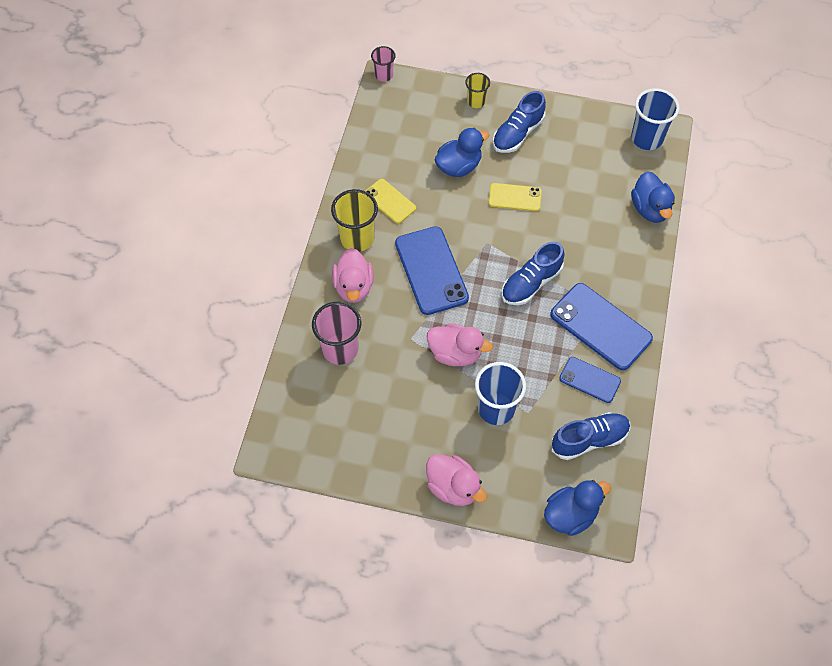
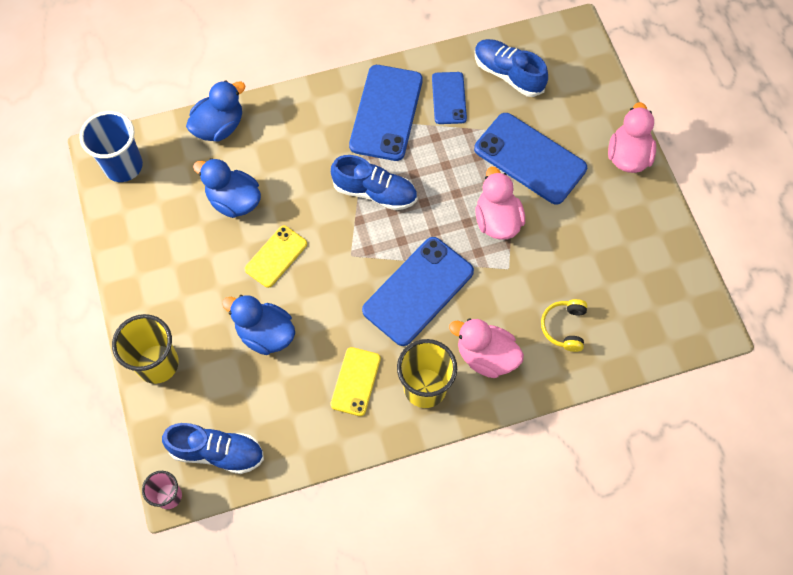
camera: 120 degrees left, 5 degrees up
(340, 349) = (564, 327): pink cup -> yellow headphones
(353, 287) = (486, 356): pink duck -> pink duck turned 120 degrees counterclockwise
(476, 101) = (157, 364): yellow cup -> yellow cup, size x1.70
(496, 409) = (530, 158): blue cup -> blue phone
(515, 197) = (276, 256): yellow phone -> yellow phone turned 60 degrees clockwise
(517, 133) = (184, 295): blue shoe -> blue shoe (217, 452)
(570, 514) = (585, 59): blue duck -> blue duck (234, 201)

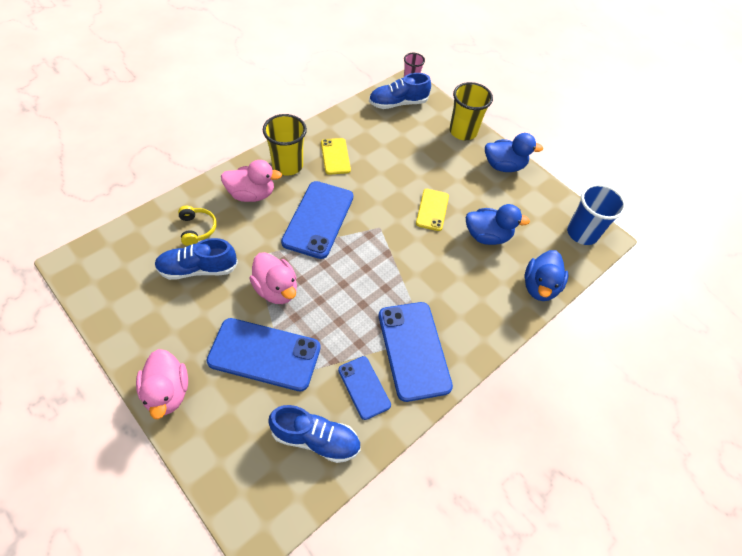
camera: 150 degrees right, 10 degrees down
(265, 334) = (409, 164): blue duck -> blue duck (504, 166)
(375, 192) = (386, 278): blue shoe -> blue shoe (198, 269)

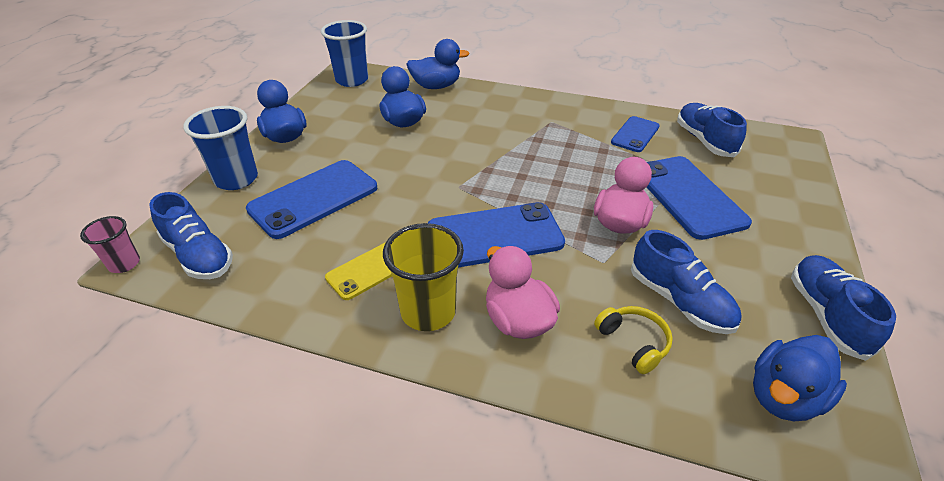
camera: 115 degrees left, 15 degrees down
(116, 263) = (783, 397): none -> blue duck
(122, 331) = (826, 315): none -> blue shoe
(167, 392) = (807, 237): pink duck -> none
(197, 229) = (633, 343): yellow headphones -> yellow headphones turned 105 degrees clockwise
(413, 350) = (571, 123): blue phone -> blue phone (314, 198)
(432, 210) = (397, 161): yellow phone -> none
(463, 131) = (236, 179): yellow cup -> blue cup

